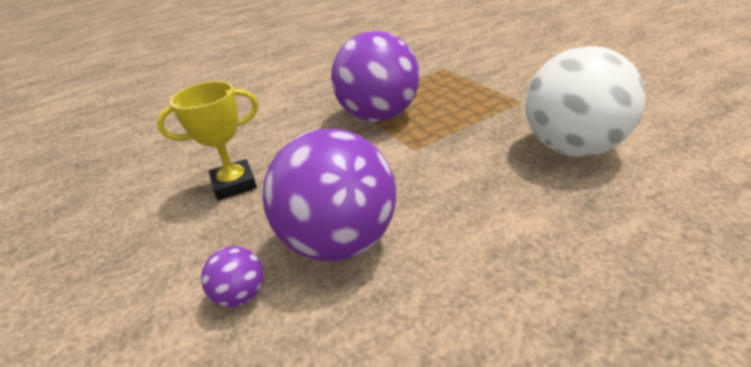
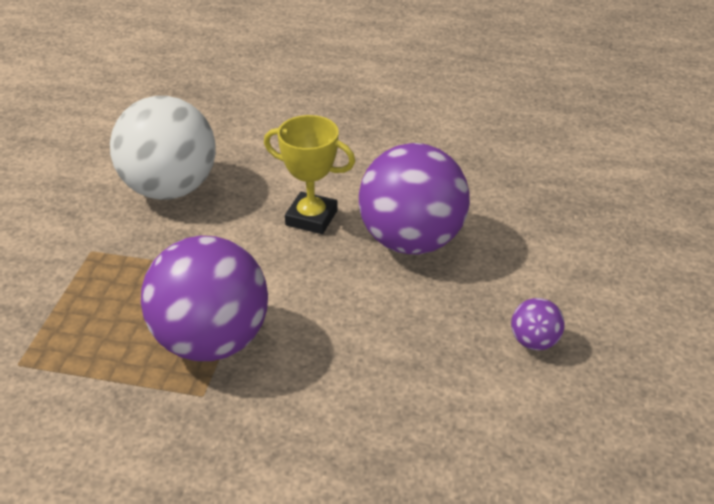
camera: 140 degrees left, 5 degrees up
(234, 184) = (438, 358): yellow trophy -> yellow trophy (311, 218)
(241, 295) = (504, 251): purple ball -> purple ball (534, 341)

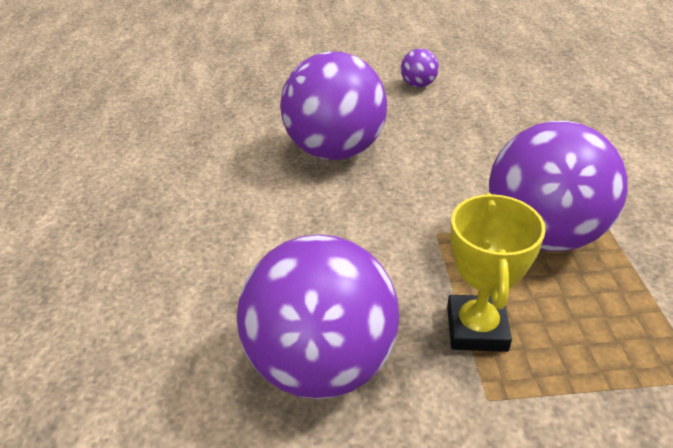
camera: 105 degrees left, 0 degrees up
(170, 189) = (322, 362): white ball -> purple ball
(311, 218) = (329, 217): yellow trophy -> yellow trophy (476, 328)

